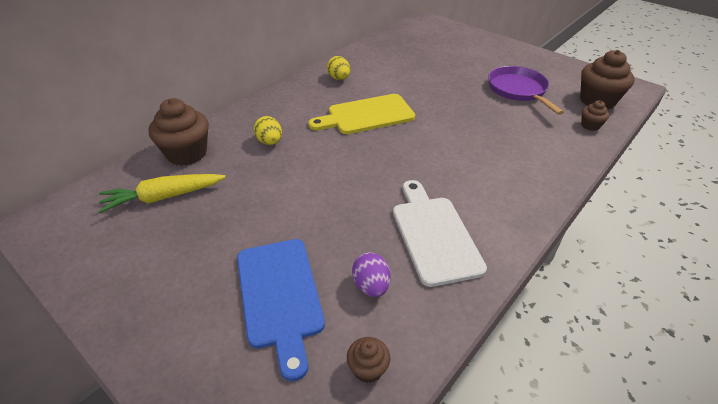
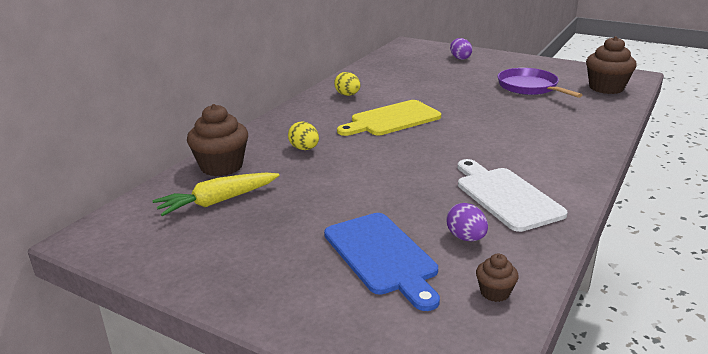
camera: 10 degrees left, 15 degrees down
(465, 44) = (460, 58): none -> purple egg
(590, 125) = (608, 106): brown cupcake -> none

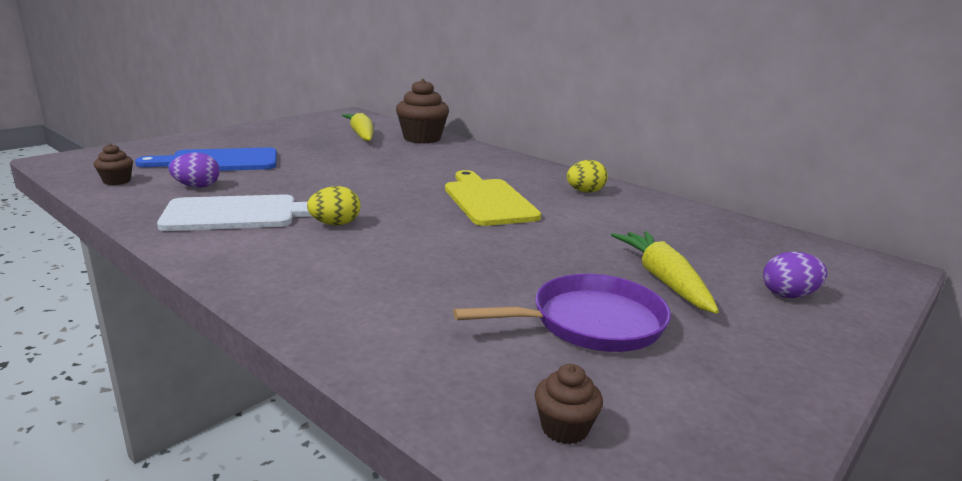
camera: 100 degrees right, 5 degrees down
(304, 149) = (435, 161): yellow egg -> yellow egg (335, 224)
(470, 76) = (663, 280): none -> yellow carrot
(606, 88) = (564, 428): brown cupcake -> brown cupcake, size x0.50

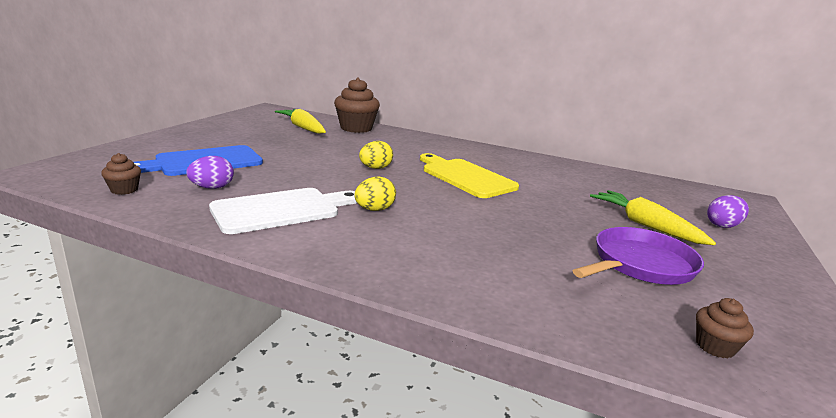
camera: 20 degrees left, 0 degrees up
(585, 192) = (522, 163): yellow egg -> yellow egg (375, 168)

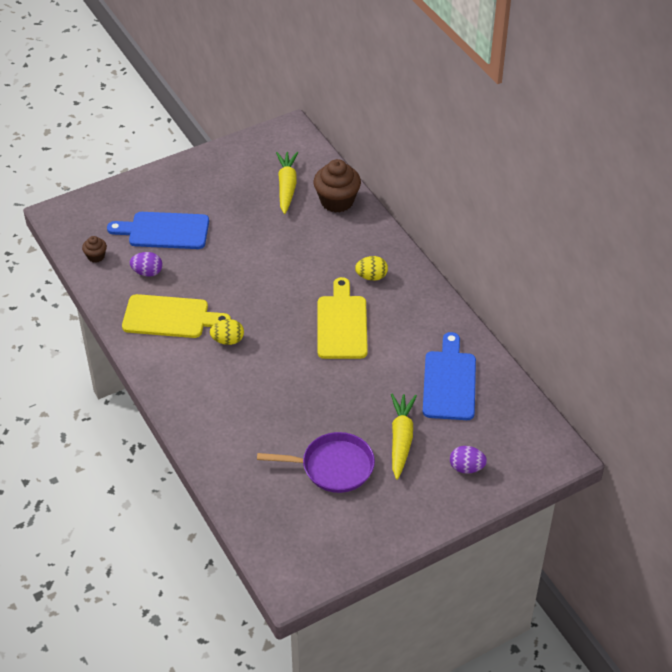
camera: 40 degrees right, 25 degrees up
(281, 210) = (170, 317): white cutting board -> yellow cutting board
(375, 168) = (282, 284): yellow egg -> yellow egg (371, 277)
(603, 185) = (449, 382): none -> blue cutting board
(715, 346) = (280, 529): brown cupcake -> none

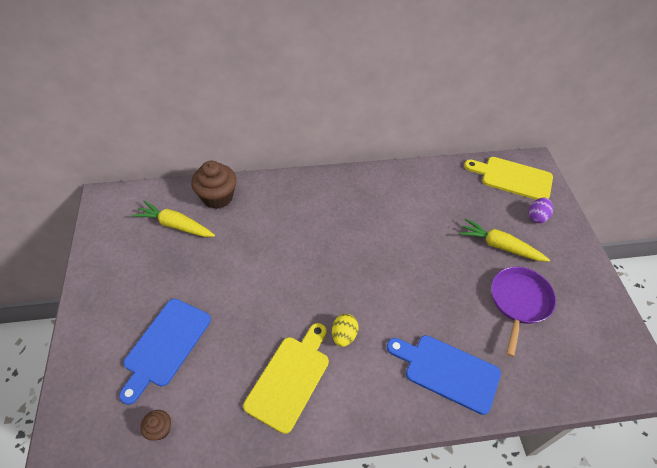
camera: 70 degrees left, 5 degrees up
(147, 272) = (215, 381): purple egg -> none
(342, 324) = (361, 242): yellow cutting board -> yellow cutting board (513, 178)
(371, 277) = (318, 205): yellow egg -> none
(449, 382) = (449, 197): blue cutting board -> blue cutting board (447, 371)

